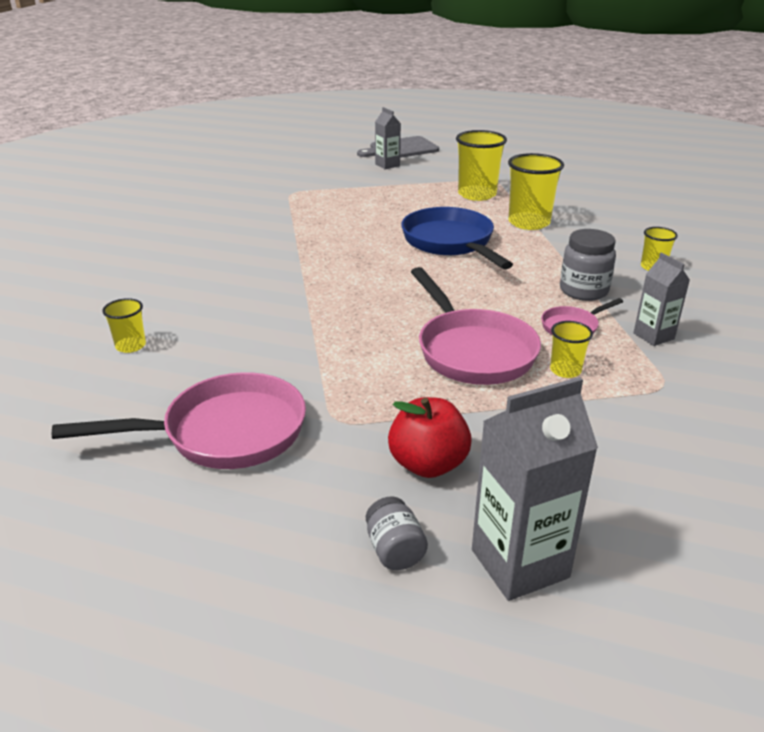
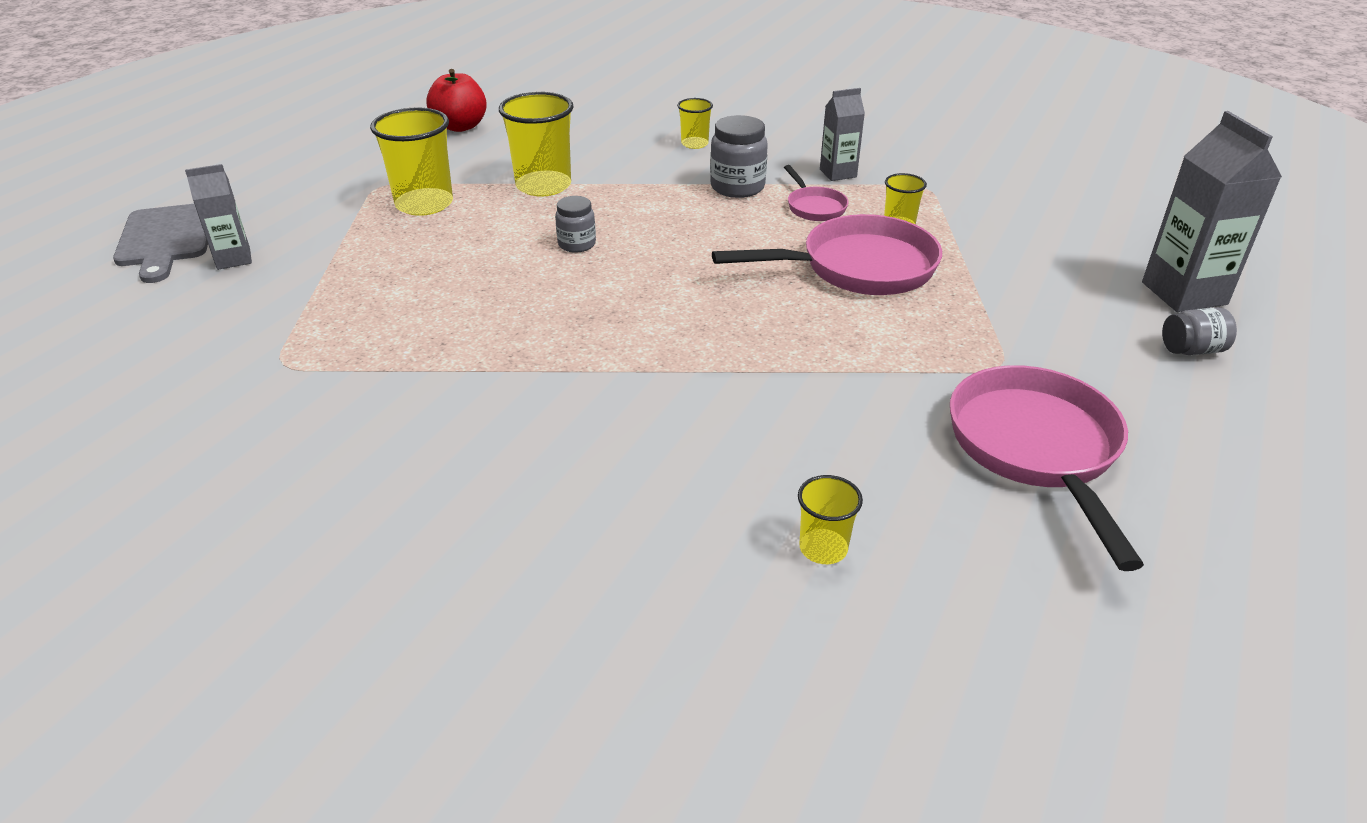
camera: 80 degrees left, 5 degrees up
(428, 464) = (1066, 319): red apple -> red apple (460, 126)
(450, 243) = (577, 244): blue pan -> grey jar

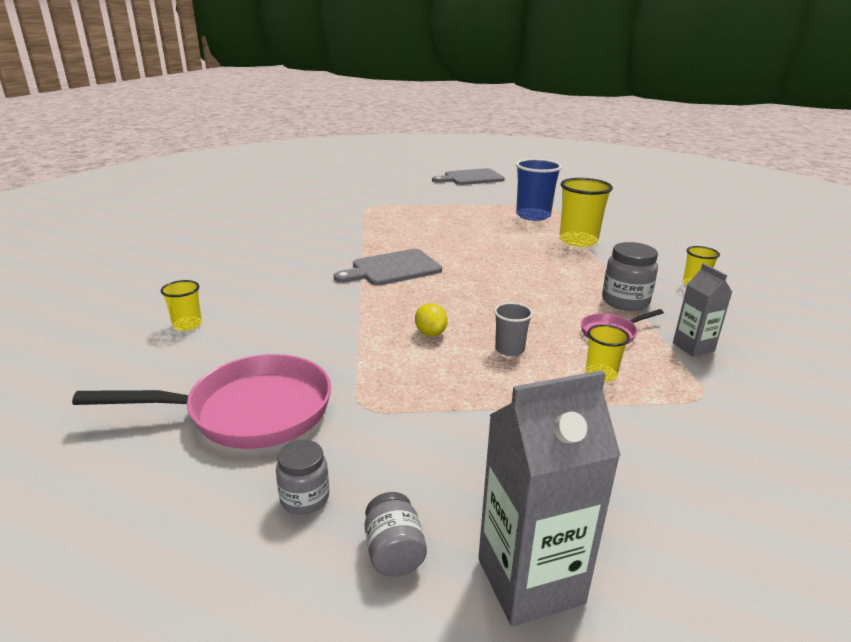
camera: 85 degrees right, 10 degrees down
(233, 259) = (457, 189): grey carton -> none
(424, 204) = (533, 215): yellow cup -> blue cup
(460, 126) = (647, 215): red apple -> none
(577, 244) = (503, 253): grey jar -> grey jar (305, 498)
(617, 341) = (392, 269): none -> grey cutting board
(826, 316) = (430, 333): none -> yellow lemon
(858, 268) = (509, 349): pink pan -> grey cup

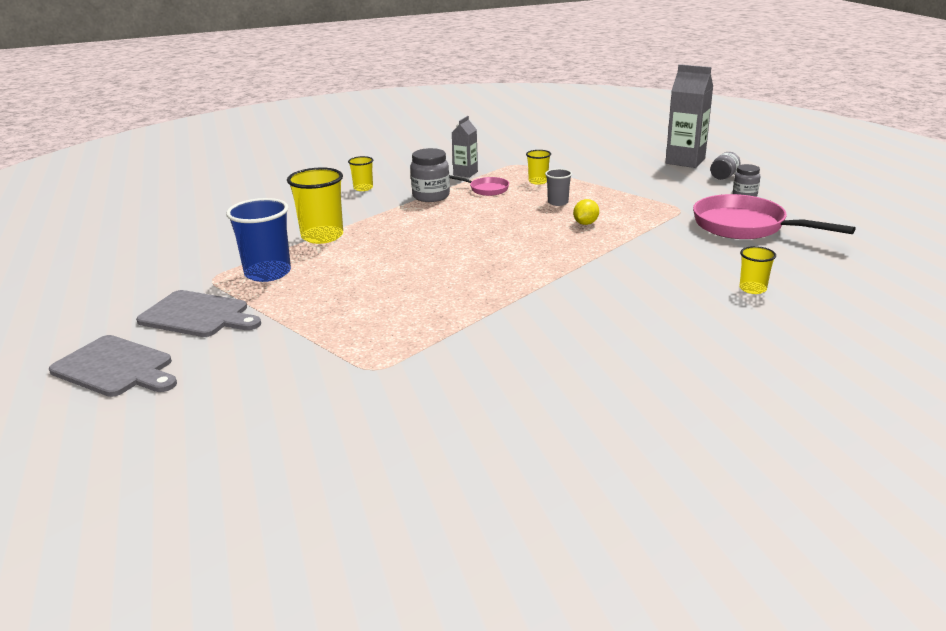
camera: 130 degrees left, 0 degrees up
(392, 269) = (522, 273): grey cutting board -> grey cutting board (198, 315)

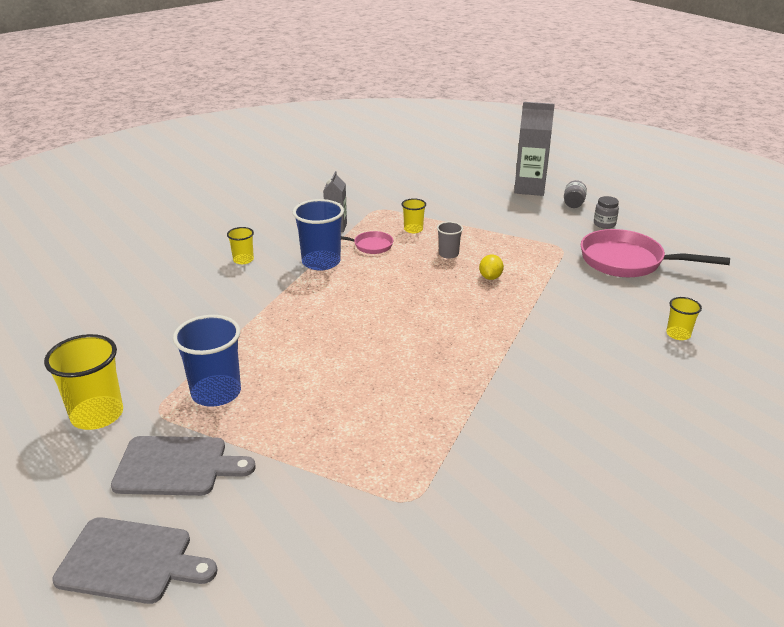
camera: 20 degrees left, 5 degrees up
(322, 236) = (242, 332): yellow cup -> yellow cup (97, 415)
(431, 196) = (321, 262): grey jar -> blue cup

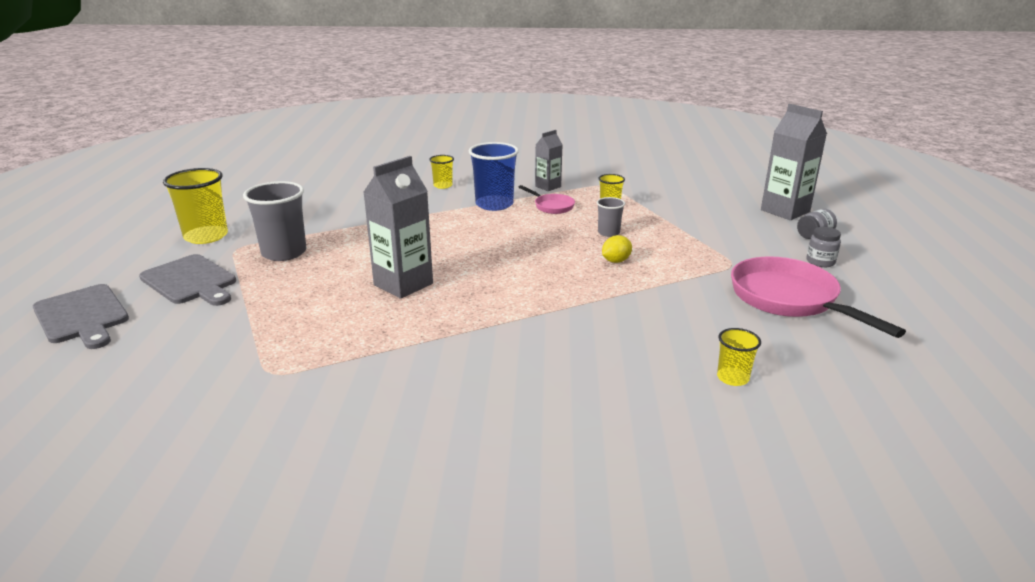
camera: 40 degrees right, 5 degrees down
(216, 393) = (284, 253): blue cup -> grey cup
(375, 371) = (403, 284): none -> grey carton

